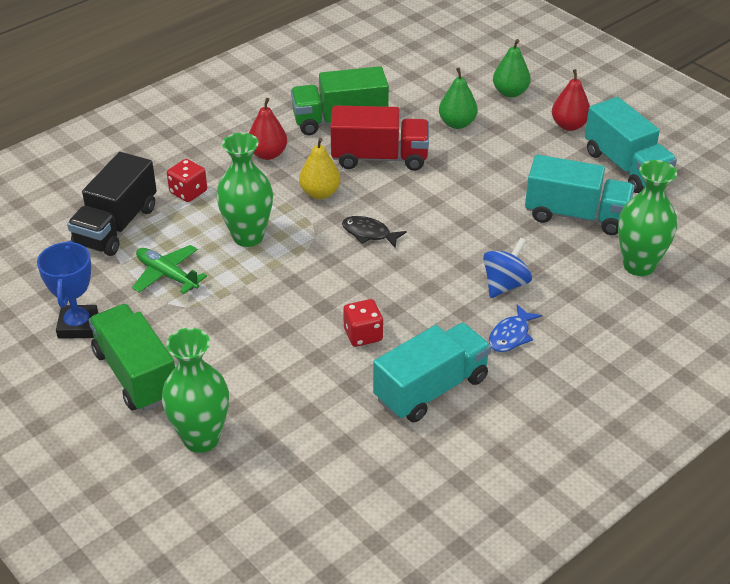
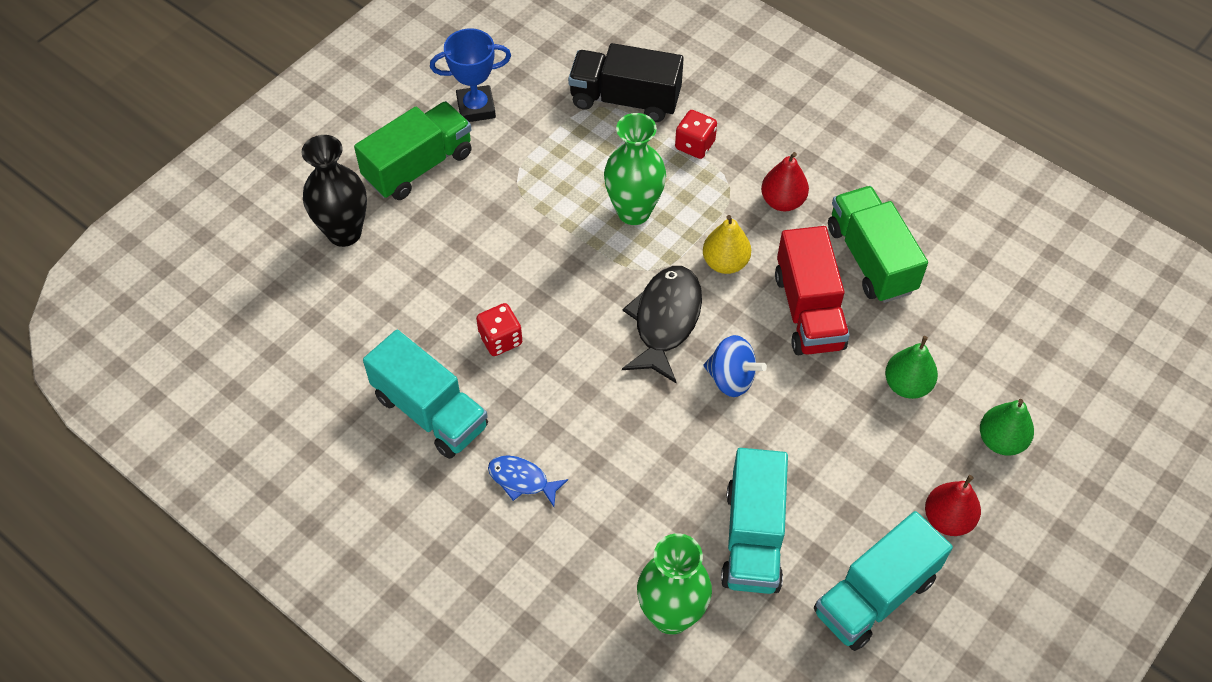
camera: 80 degrees right, 15 degrees up
(167, 275) = (560, 157): green plane -> none
(201, 438) = (344, 233): green vase -> black vase
(369, 233) = (665, 321): black fish -> black fish, size x1.79
(505, 284) = (605, 467): blue spinning top -> blue spinning top (731, 378)

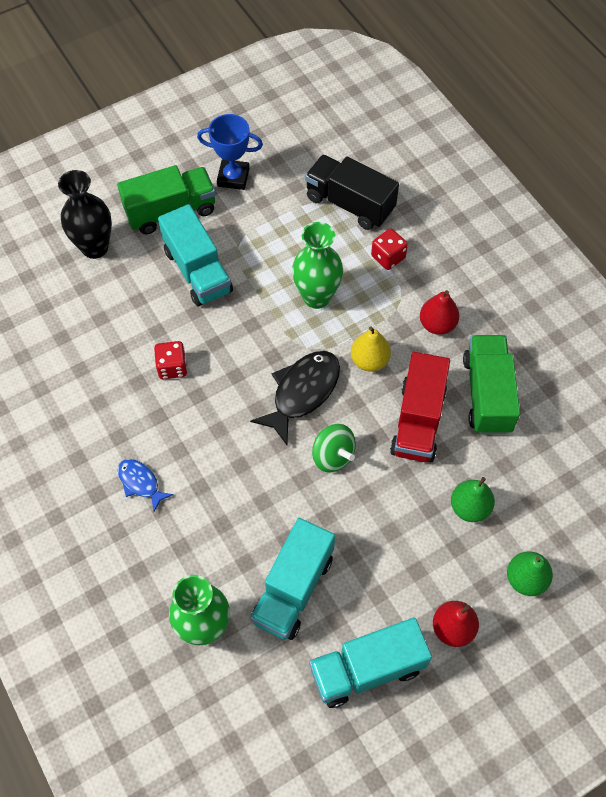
camera: 20 degrees right, 5 degrees up
(430, 411) = (97, 407): turquoise truck -> turquoise truck (197, 271)
(731, 378) = (333, 456): blue spinning top -> green spinning top

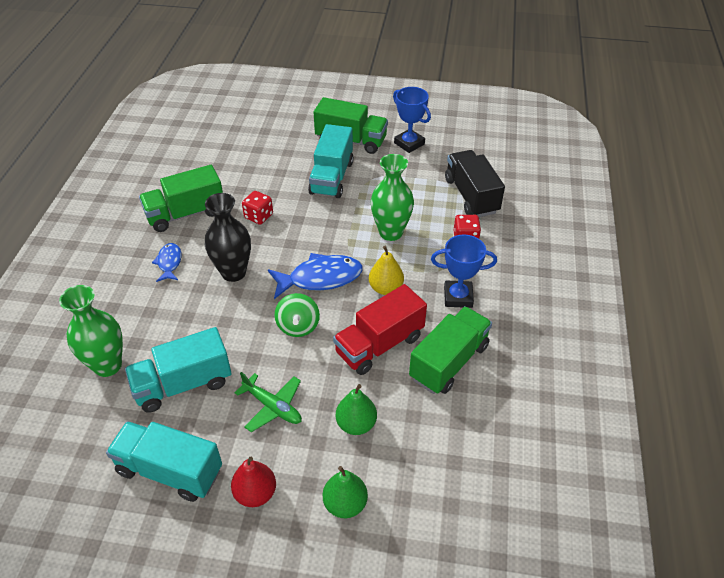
camera: 40 degrees right, 15 degrees down
(93, 417) = (186, 213): none -> green truck
(95, 247) = (287, 134): black vase -> black vase (233, 272)
(302, 393) = (320, 278): black fish -> blue fish
(390, 547) = (273, 407): none -> green plane
(437, 324) = (458, 297): red pear -> blue trophy

